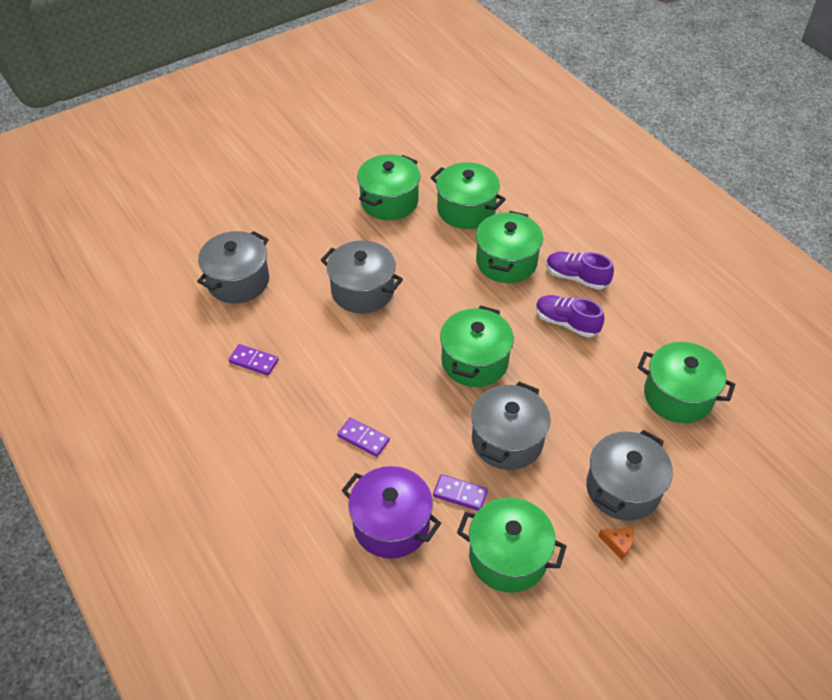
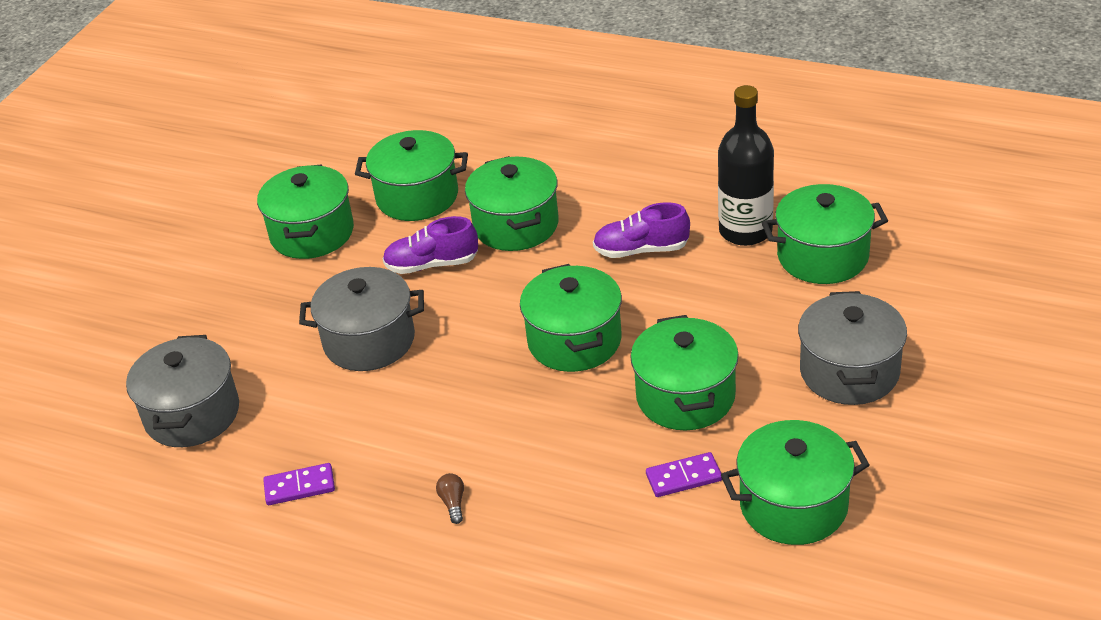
camera: 30 degrees left, 10 degrees down
(321, 424) = (453, 503): none -> brown light bulb
(363, 438) = (518, 488): purple domino -> none
(391, 525) = (636, 553): purple pot -> none
(507, 440) = (685, 396): grey pot -> green pot
(576, 277) = (610, 201): purple shoe -> purple shoe (432, 264)
(618, 544) = (893, 424): orange cheese -> none
(643, 348) = (745, 231): none -> black bottle

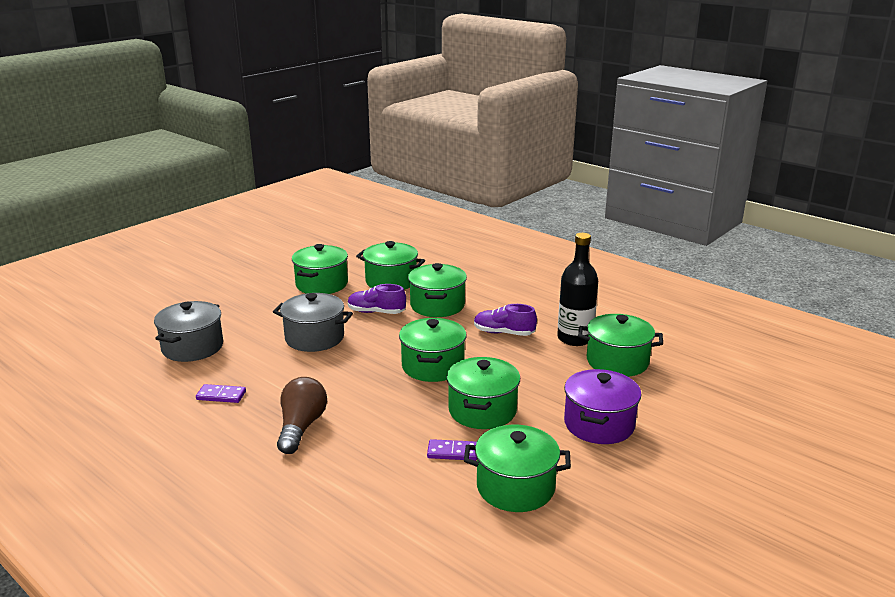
camera: 15 degrees right, 15 degrees down
(453, 503) = (301, 427): brown light bulb -> brown light bulb, size x2.44
(849, 372) = (599, 424): grey pot -> purple pot

